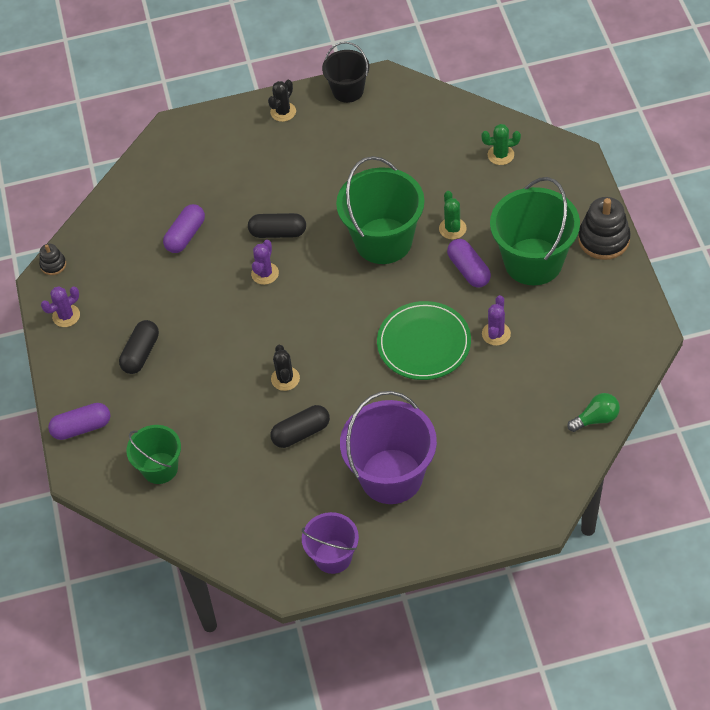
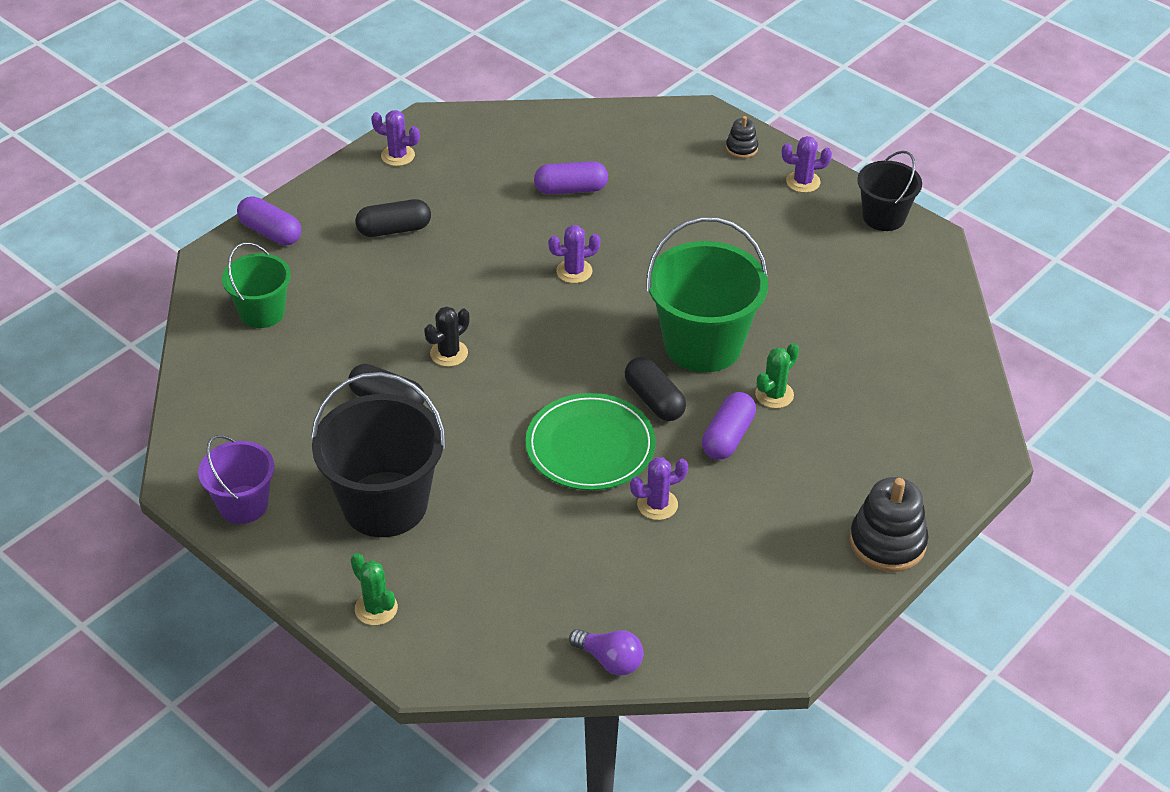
camera: 50 degrees right, 10 degrees down
(53, 265) = (452, 117): black stacking toy -> black stacking toy (741, 148)
(278, 232) = (637, 255): black capsule -> black capsule (654, 400)
(283, 112) = (803, 182): black cactus -> purple cactus
(391, 476) = (385, 504): purple bucket -> black bucket
(500, 155) = (922, 387): green cactus -> green cactus (376, 608)
(533, 262) = (792, 490): green bucket -> none
(596, 419) = (610, 660): green light bulb -> purple light bulb

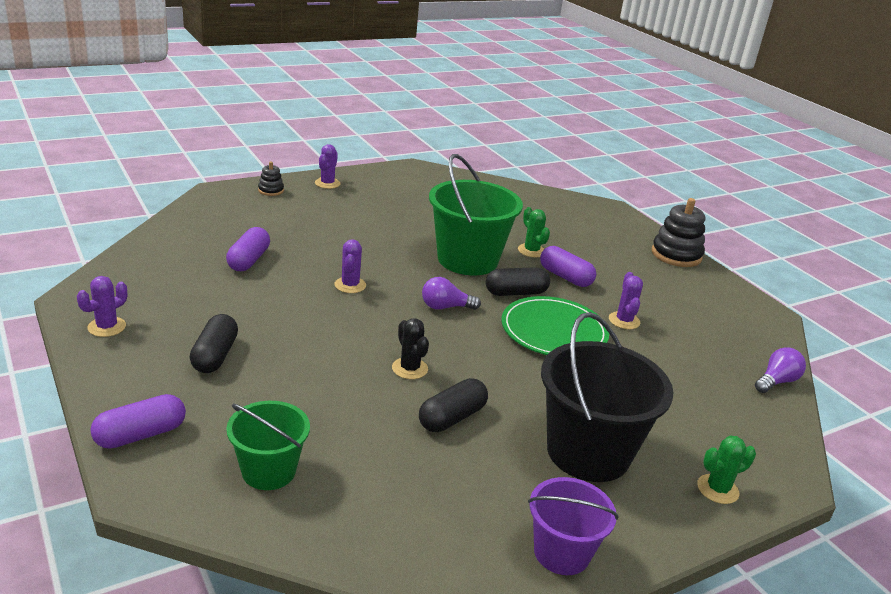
camera: 75 degrees left, 15 degrees down
(580, 351) = (445, 307): none -> purple light bulb
(883, 217) = (385, 173): black bucket -> none

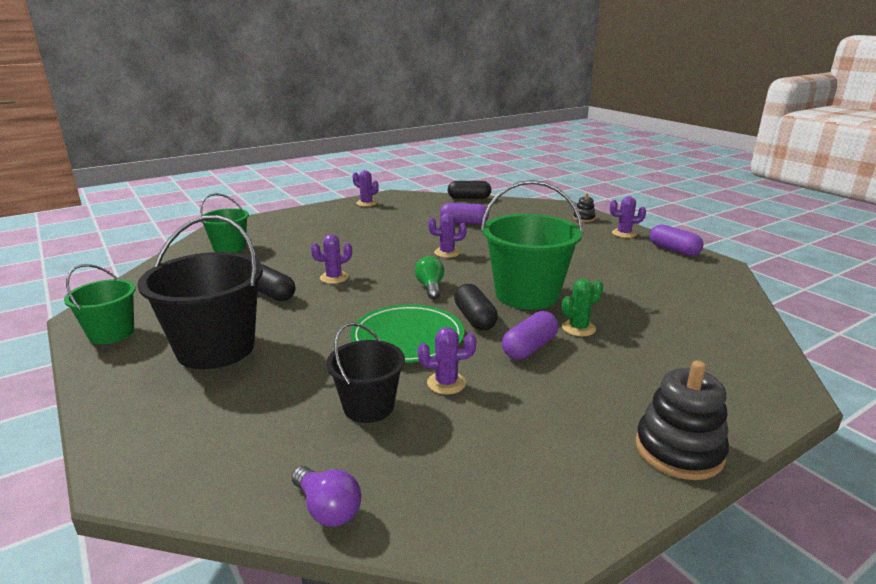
camera: 90 degrees right, 5 degrees down
(140, 435) = (267, 220): purple capsule -> purple capsule (673, 250)
(215, 356) = (342, 226): black capsule -> black capsule (469, 198)
(409, 368) = (334, 278): black cactus -> purple cactus
(445, 307) = (430, 287): purple light bulb -> green light bulb
(561, 552) = (111, 333): purple bucket -> green bucket
(664, 359) = (368, 407): none -> black bucket
(717, 489) = (139, 418): green cactus -> none

